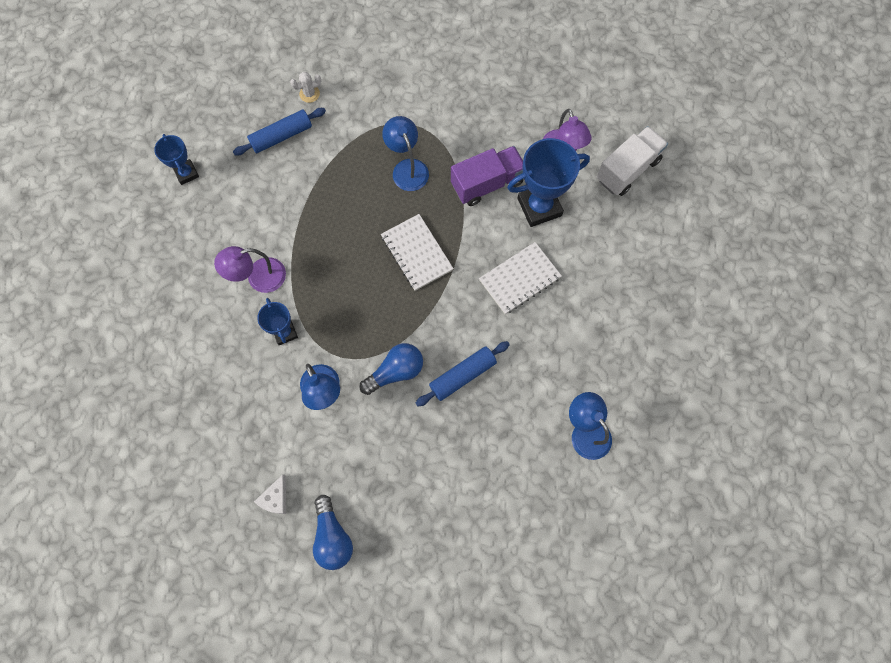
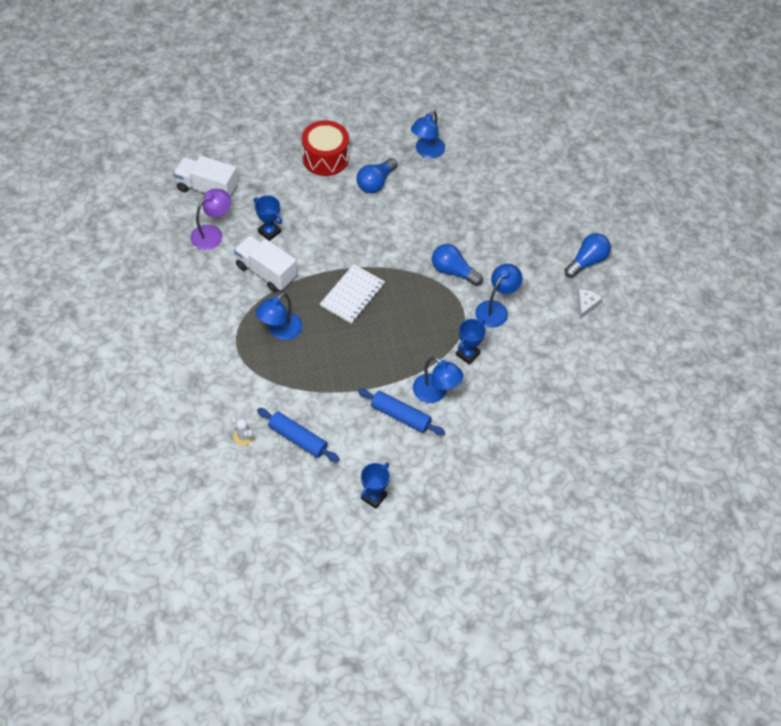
camera: 120 degrees left, 15 degrees down
(258, 278) = (435, 393): purple lamp -> blue lamp
(275, 498) = (586, 305): white cheese -> white cheese turned 60 degrees counterclockwise
(462, 375) = (431, 231): blue rolling pin -> blue rolling pin (400, 416)
(487, 183) = (266, 272): purple truck -> white truck
(519, 279) = (337, 224): white notebook -> none
(539, 207) = (269, 232): blue trophy -> blue trophy, size x0.56
(561, 348) = (375, 183): none -> blue light bulb
(623, 309) = (325, 158): none -> red drum

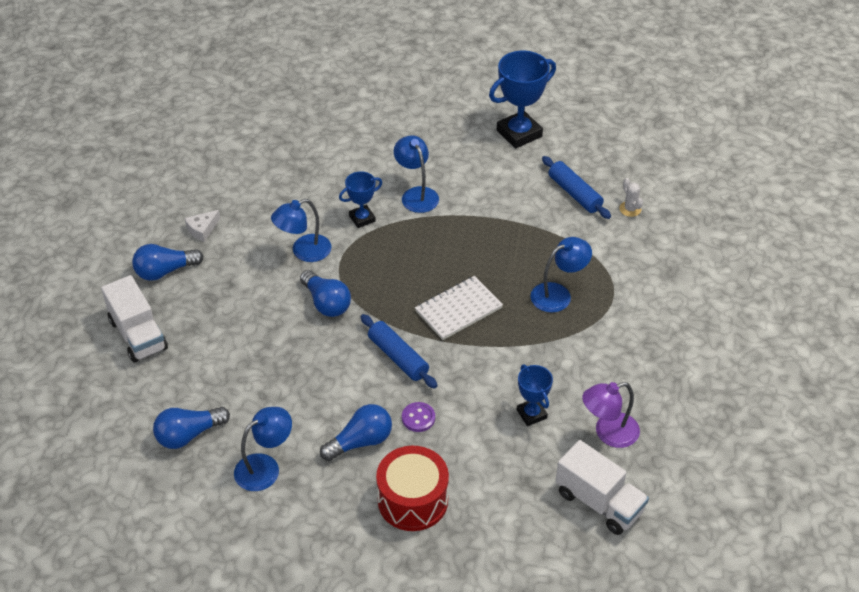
camera: 155 degrees left, 10 degrees down
(266, 272) = (553, 364): white truck -> white truck (138, 335)
(345, 208) = (418, 418): none -> purple button
(374, 497) = (519, 133): blue trophy -> blue trophy, size x1.77
(400, 416) = (462, 185): blue rolling pin -> blue rolling pin (398, 357)
(486, 157) = (189, 435): none -> blue light bulb

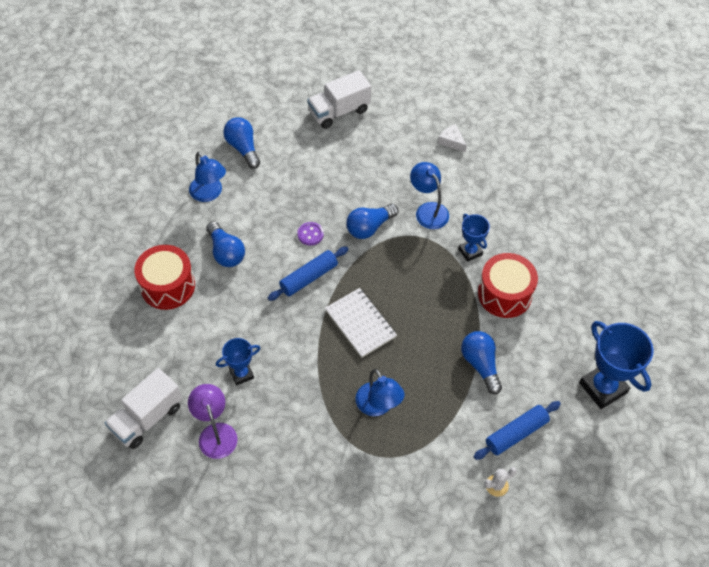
camera: 90 degrees right, 10 degrees up
(165, 271) = (404, 121): blue light bulb -> blue light bulb (480, 365)
(416, 194) = (504, 294): blue lamp -> red drum
(418, 418) = (245, 291): purple button -> purple button (310, 234)

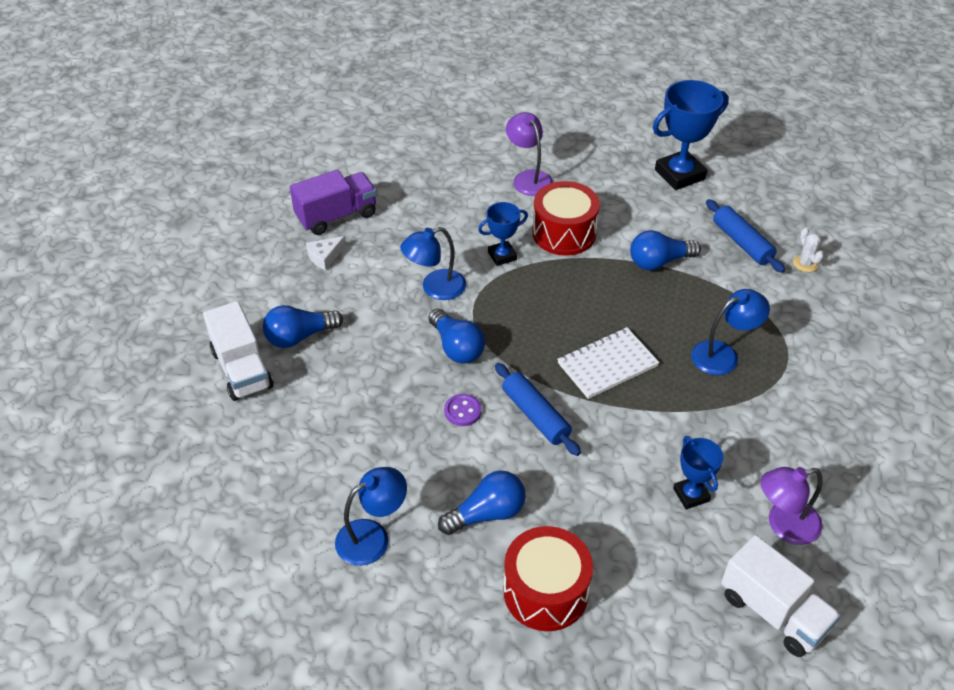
camera: 85 degrees left, 10 degrees down
(243, 148) = (287, 490): blue light bulb -> blue light bulb (300, 336)
(497, 143) = (336, 216): none -> purple truck
(571, 267) = (528, 178): none -> purple lamp

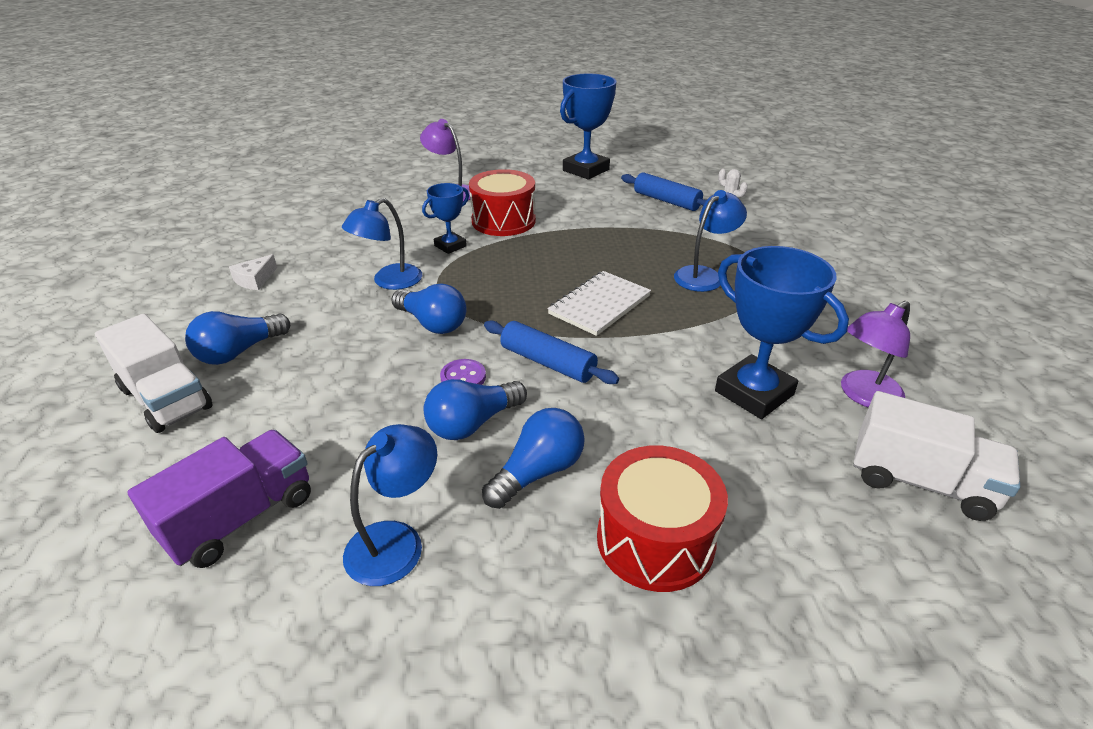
camera: 20 degrees left, 10 degrees down
(336, 216) = (261, 247): purple truck -> purple truck (240, 517)
(659, 262) = (603, 224): blue light bulb -> blue light bulb (473, 423)
(691, 495) = (754, 393): blue trophy -> blue trophy, size x1.77

